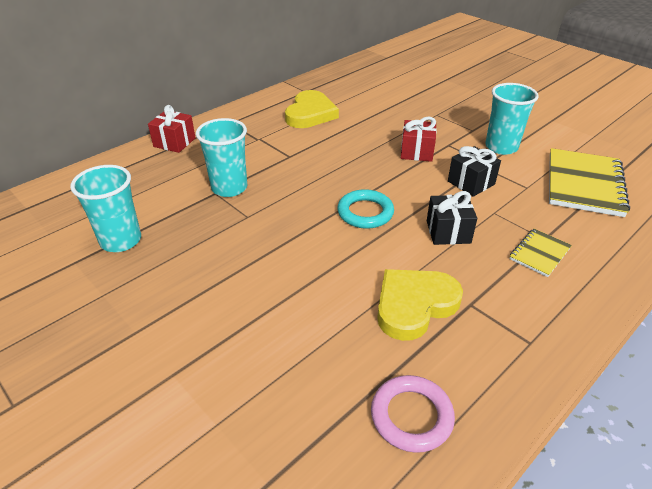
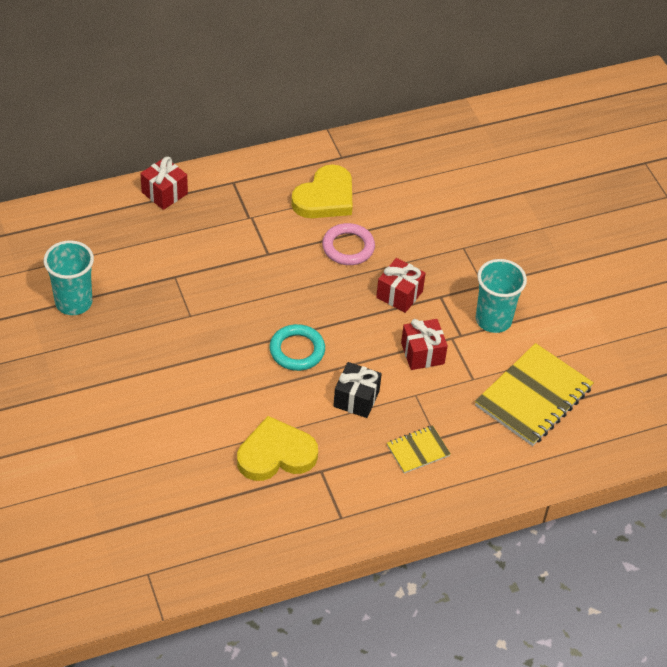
camera: 20 degrees right, 10 degrees up
(229, 188) = (190, 275): turquoise cup -> none
(411, 416) = (215, 531): pink ring -> pink ring (348, 247)
(471, 183) = (422, 353): black gift -> red gift

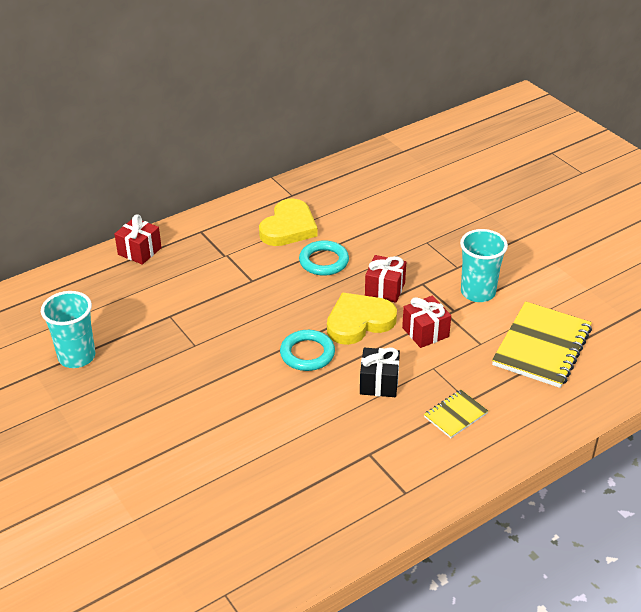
camera: 10 degrees left, 10 degrees down
(276, 454) = (319, 448): yellow heart -> yellow heart (359, 322)
(348, 247) = (324, 261): pink ring -> turquoise ring

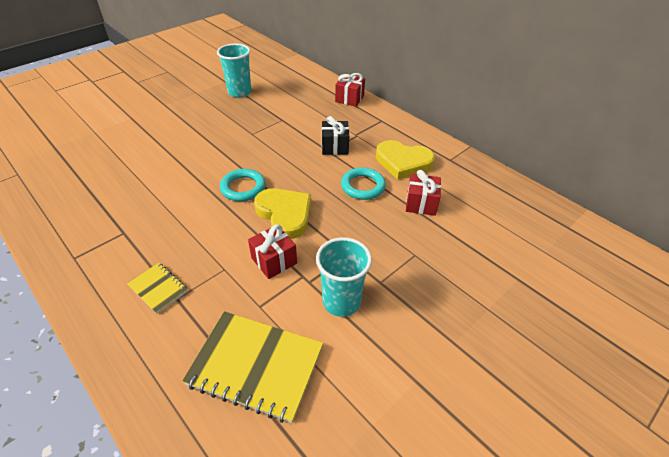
camera: 80 degrees right, 5 degrees up
(379, 383) = (206, 232): black gift -> black gift (335, 147)
(385, 289) = (332, 228): red gift -> red gift (421, 203)

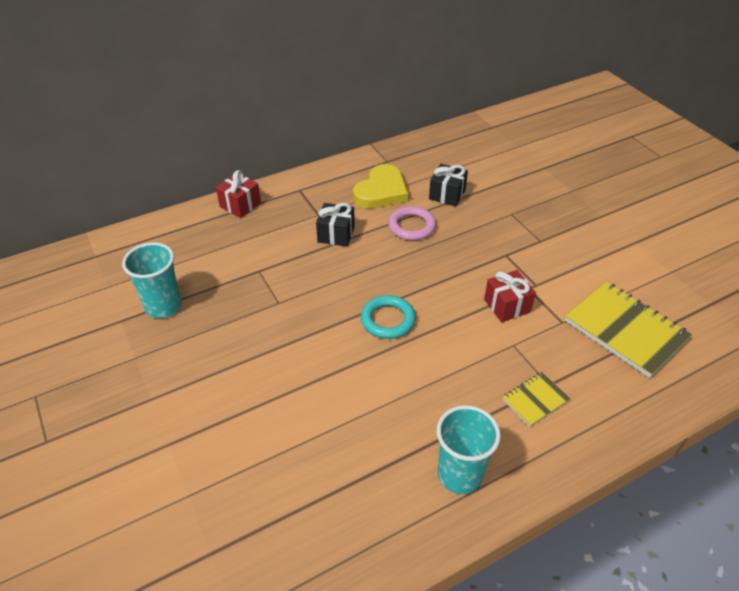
camera: 75 degrees left, 0 degrees up
(256, 366) = (625, 330): yellow notebook -> yellow notebook turned 75 degrees counterclockwise
(285, 214) = (441, 290): yellow heart -> none
(341, 301) = (560, 268): turquoise cup -> turquoise cup (459, 475)
(363, 186) = (411, 226): turquoise ring -> pink ring
(421, 203) = (447, 195): red gift -> black gift

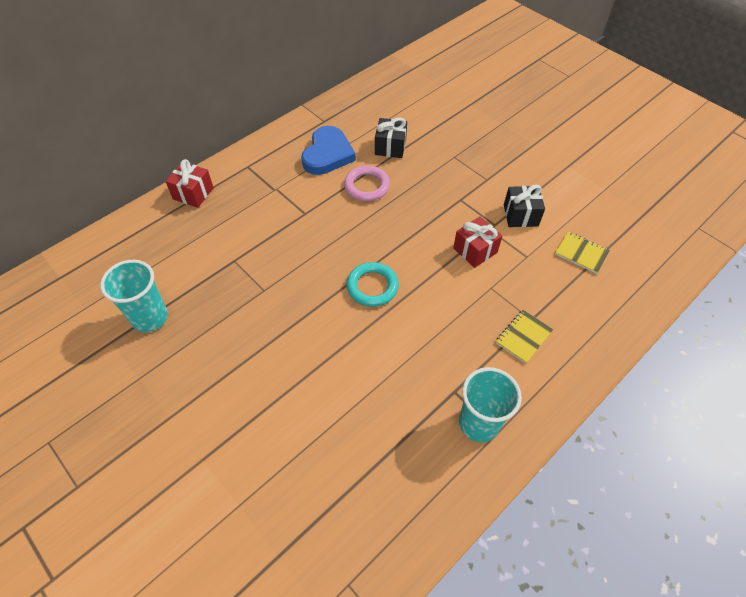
camera: 15 degrees left, 10 degrees up
(336, 234) = (297, 208): black gift -> black gift (520, 215)
(381, 191) = (327, 154): yellow heart -> blue heart
(625, 330) = (581, 253): yellow notebook -> yellow notebook, size x0.51

